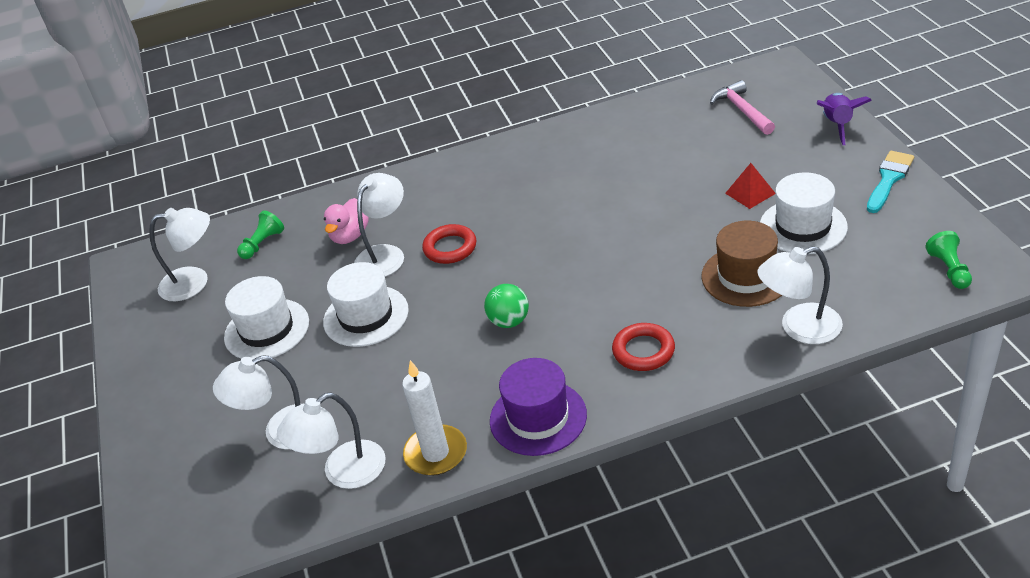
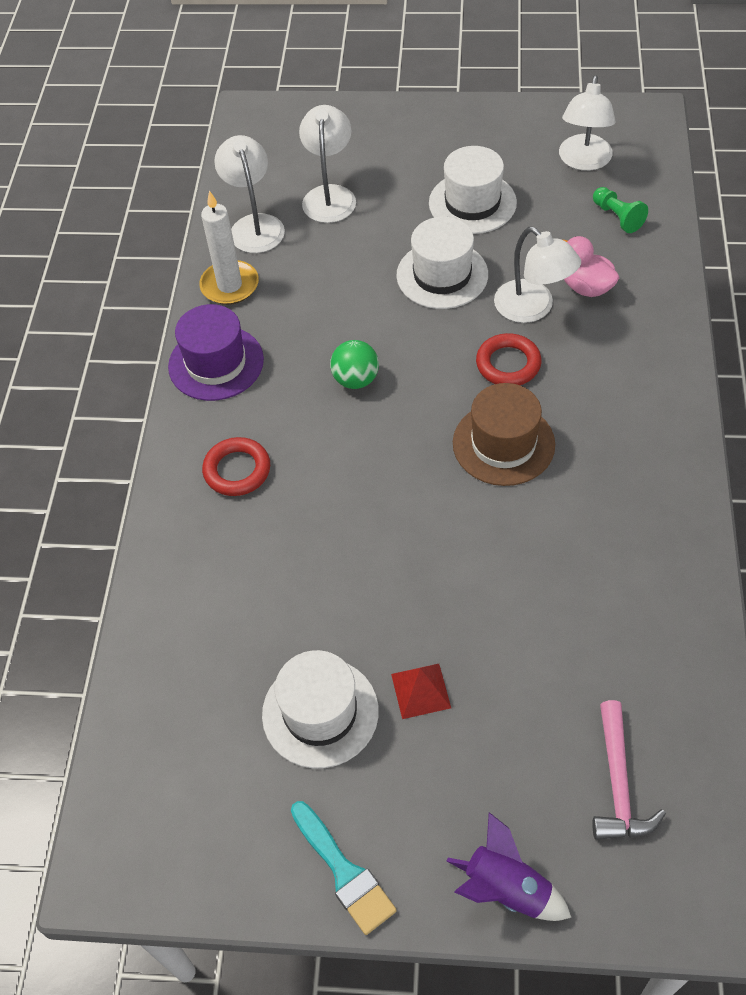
camera: 110 degrees right, 15 degrees up
(742, 110) = (618, 783): pink hammer -> pink hammer turned 90 degrees clockwise
(746, 276) = (278, 609): brown hat -> brown hat (503, 444)
(799, 328) = (169, 616): white lamp -> none
(949, 269) = (143, 821): green pawn -> none

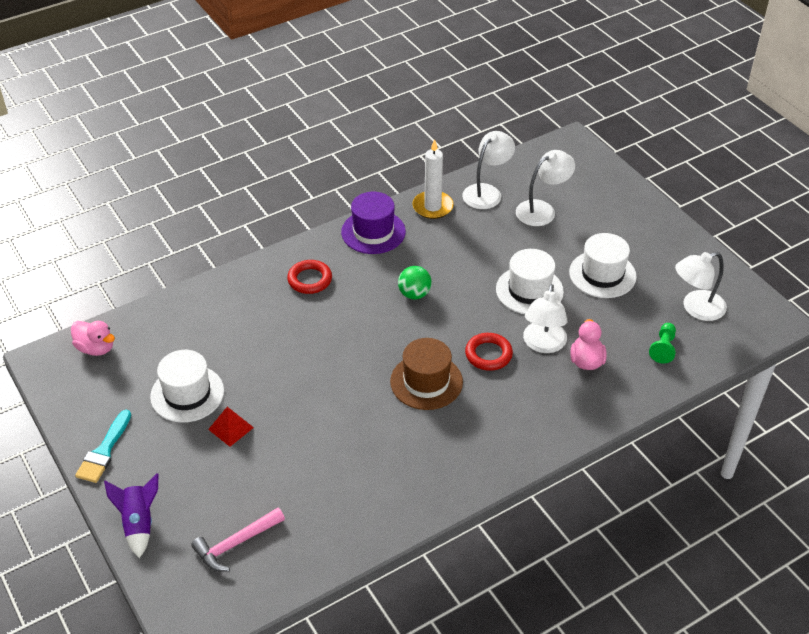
camera: 50 degrees right, 10 degrees down
(139, 788) = (96, 348): none -> pink duck

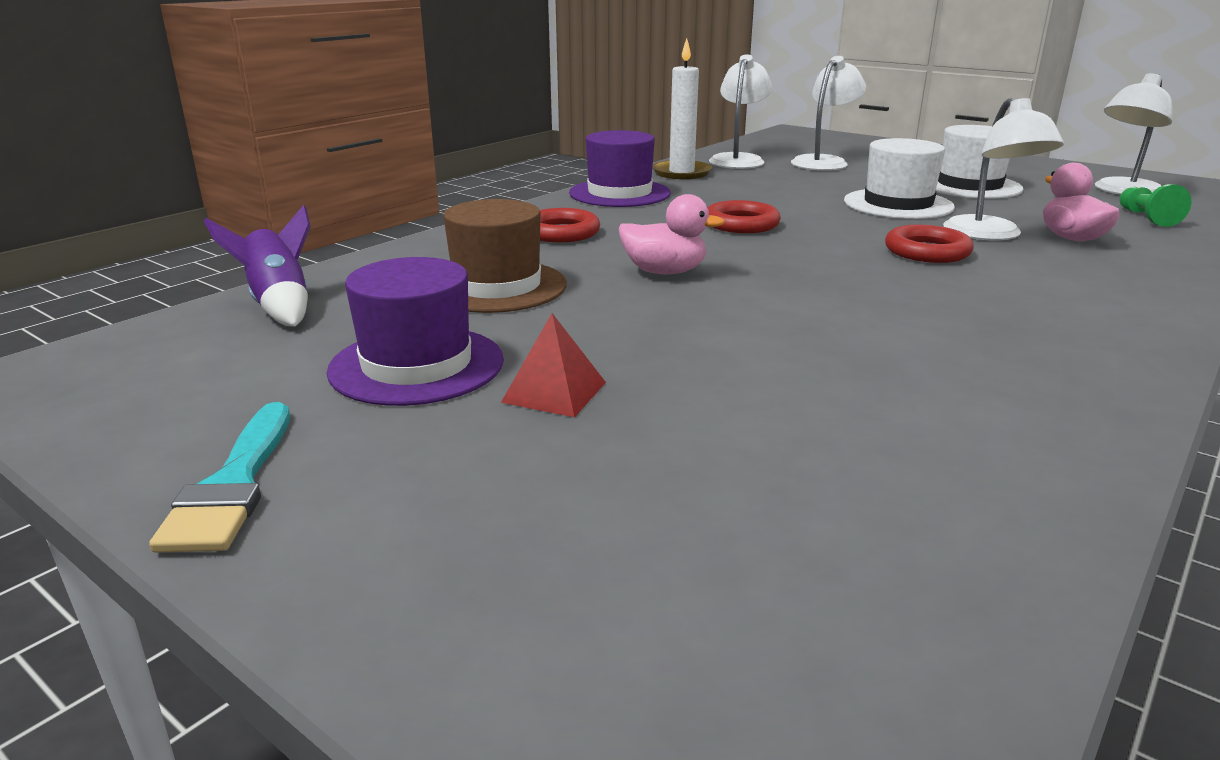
camera: 20 degrees left, 20 degrees down
(96, 348) = (166, 343): pink duck -> pink duck (664, 272)
(139, 523) = (410, 614): purple rocket -> purple rocket (279, 305)
(187, 394) = (417, 365): white hat -> purple hat
(236, 544) = (752, 587): pink hammer -> none
(414, 294) = (741, 224): green ball -> red ring
(426, 382) = (871, 285): brown hat -> brown hat (496, 286)

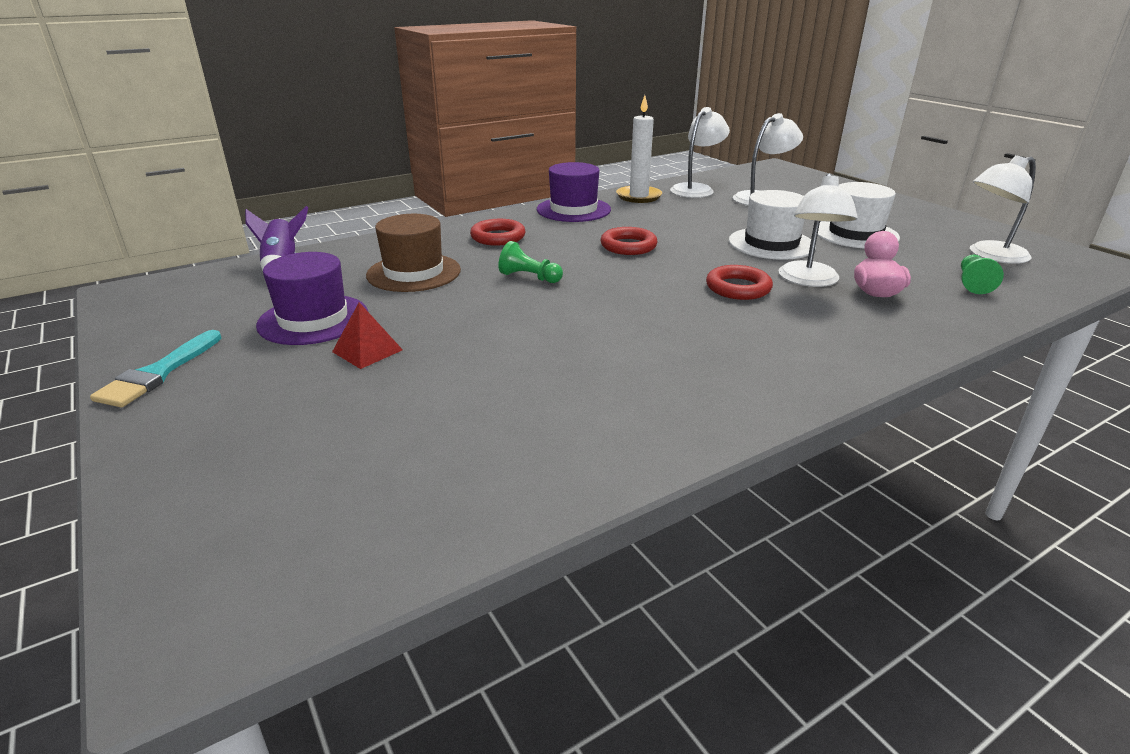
camera: 20 degrees right, 5 degrees up
(664, 272) = (529, 277): pink duck -> green pawn

